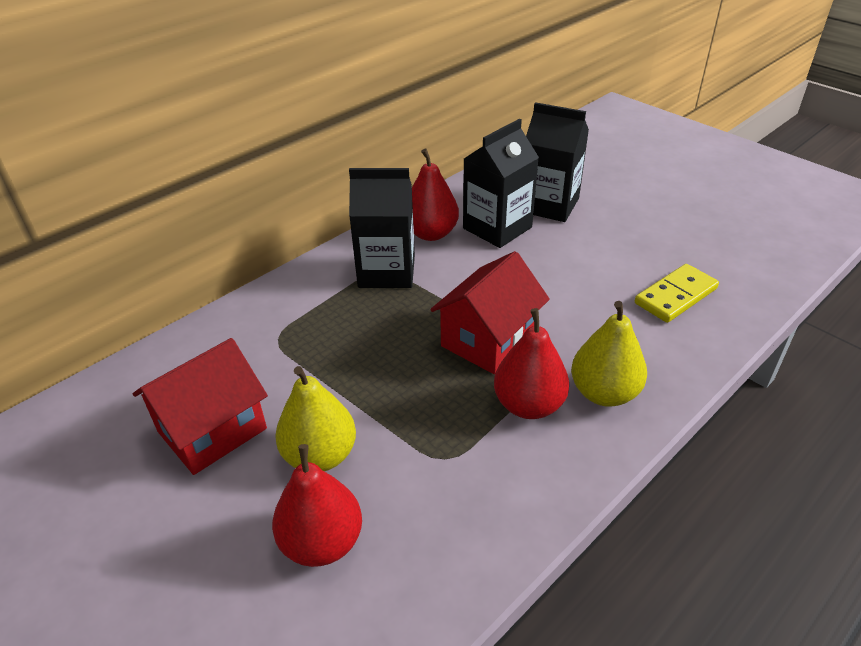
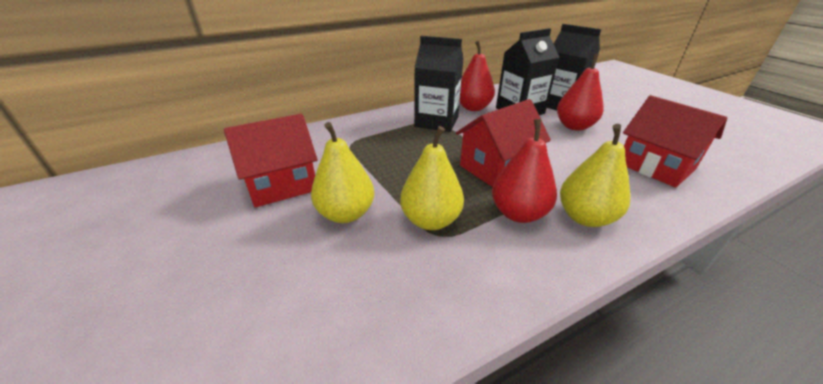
camera: 15 degrees right, 5 degrees down
(322, 542) = (319, 272): red pear -> red pear (574, 126)
(428, 440) = (430, 220): none -> yellow pear
(676, 296) = (655, 166): yellow domino -> red house

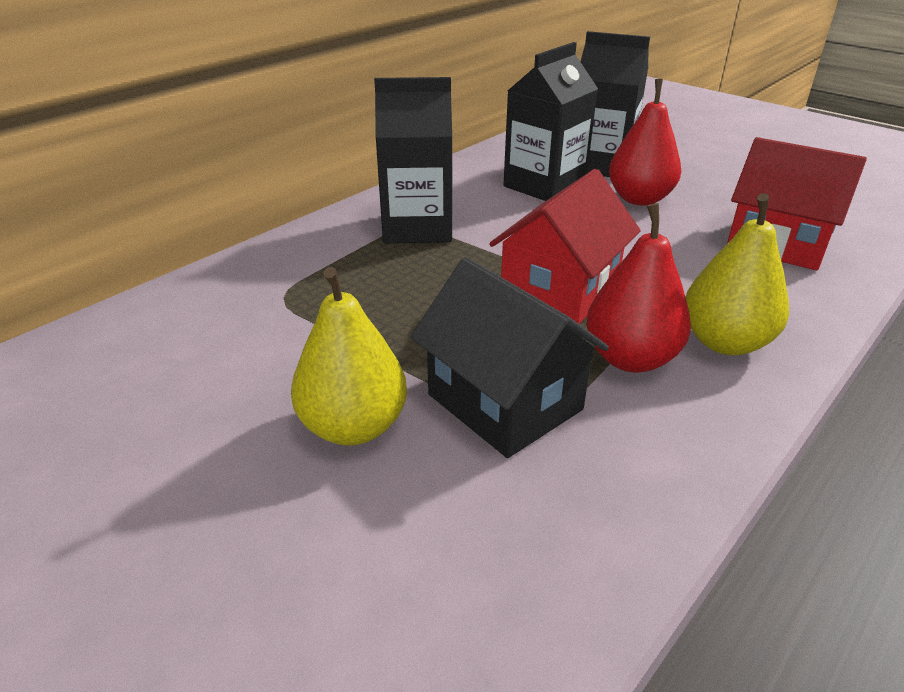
camera: 20 degrees left, 0 degrees up
(282, 184) = (196, 401): red house -> none
(430, 220) = (504, 402): yellow pear -> black house
(473, 107) = (466, 191): red pear -> none

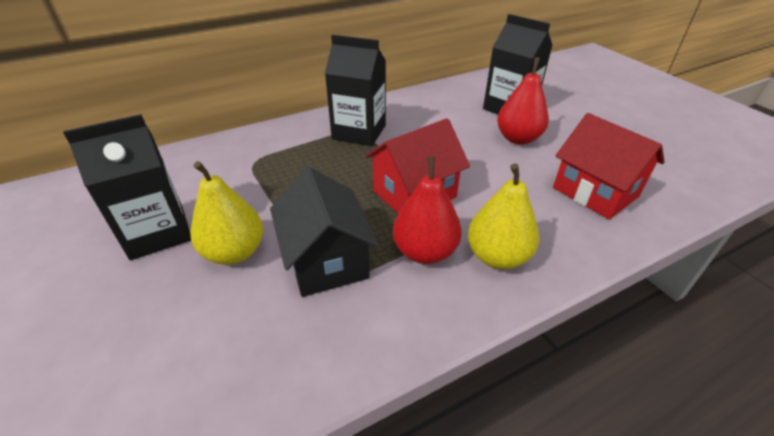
camera: 20 degrees right, 5 degrees up
(544, 185) = (460, 117): black carton -> black carton (158, 232)

